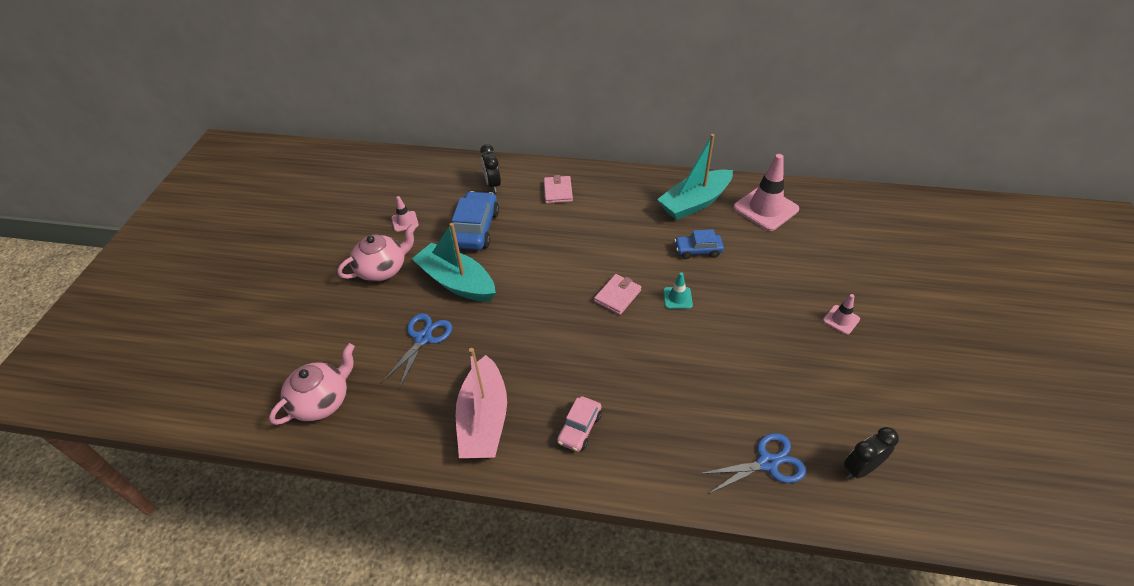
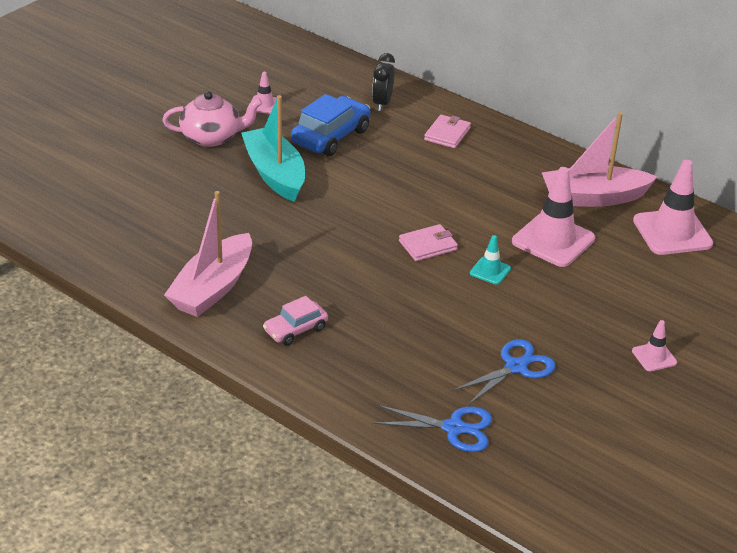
camera: 25 degrees right, 10 degrees down
(321, 401) = (81, 218): pink teapot -> none
(423, 338) = (207, 206): blue scissors -> blue scissors (516, 367)
(695, 202) = (593, 198): turquoise boat -> pink boat
(698, 250) = (553, 240): blue car -> pink traffic cone
(860, 468) = (544, 471): black clock -> none

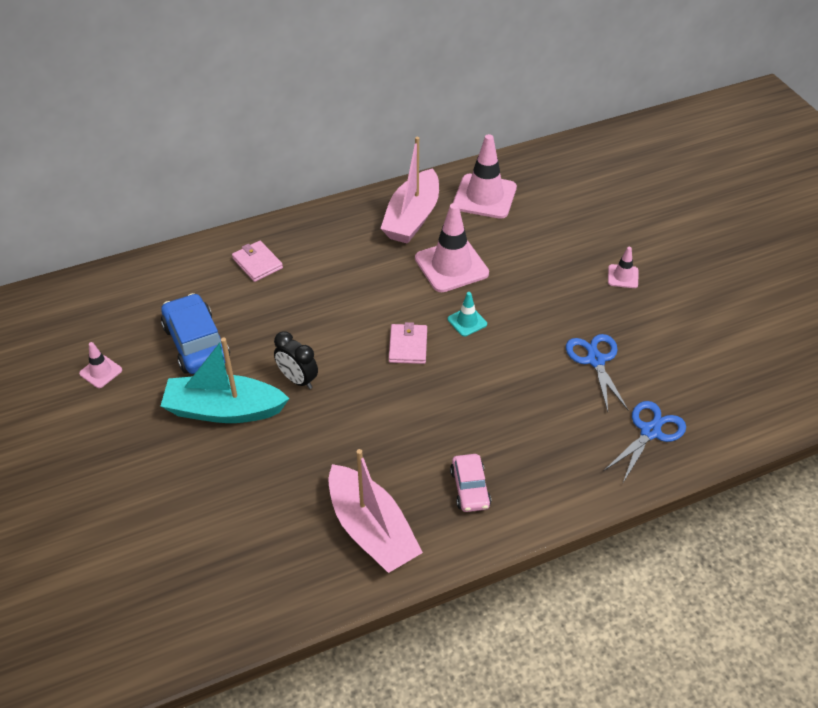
camera: 60 degrees left, 10 degrees up
(212, 137) = (121, 436): pink teapot -> none
(382, 104) = (174, 285): black clock -> black clock (298, 380)

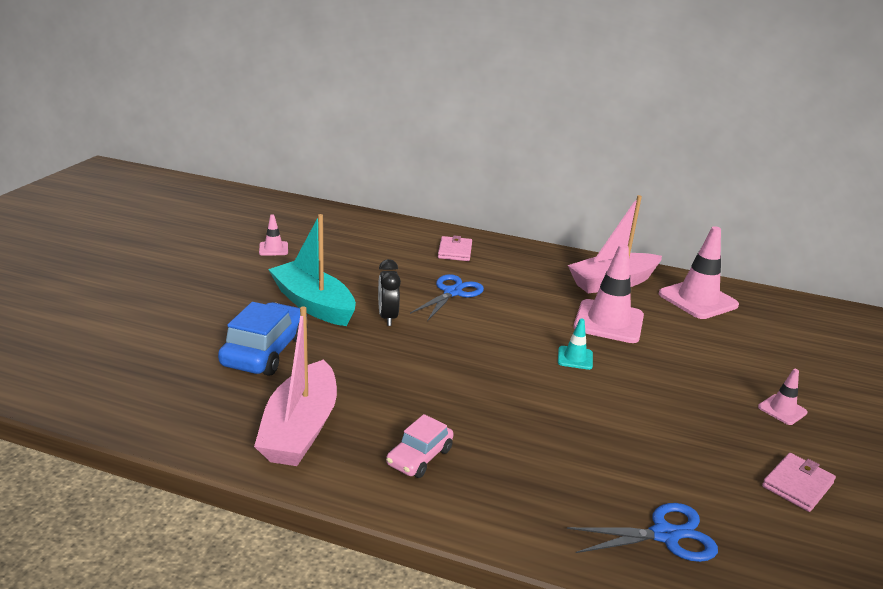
camera: 40 degrees right, 20 degrees down
(196, 343) = (351, 266): blue car -> blue car (265, 351)
(408, 346) = (501, 345): pink wallet -> pink wallet (797, 485)
(595, 360) = (671, 448): blue scissors -> blue scissors (452, 292)

